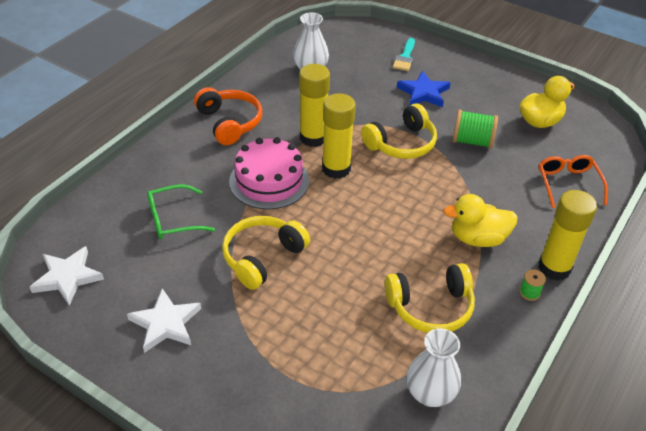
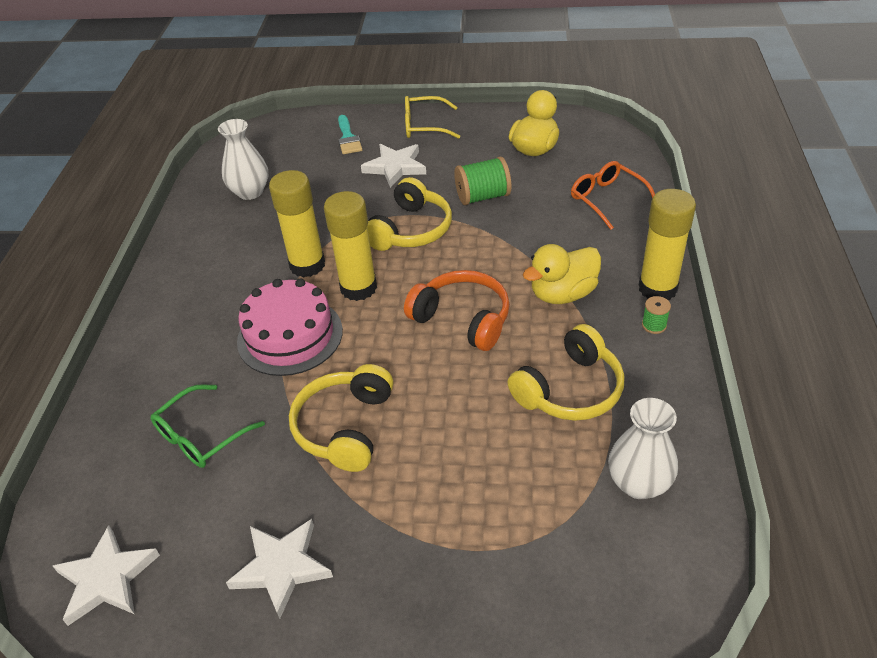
camera: 25 degrees left, 0 degrees up
(229, 123) = (193, 290): orange headphones -> orange headphones (462, 319)
(423, 93) = (395, 167): blue star -> white star
(468, 70) = (424, 126): none -> yellow glasses

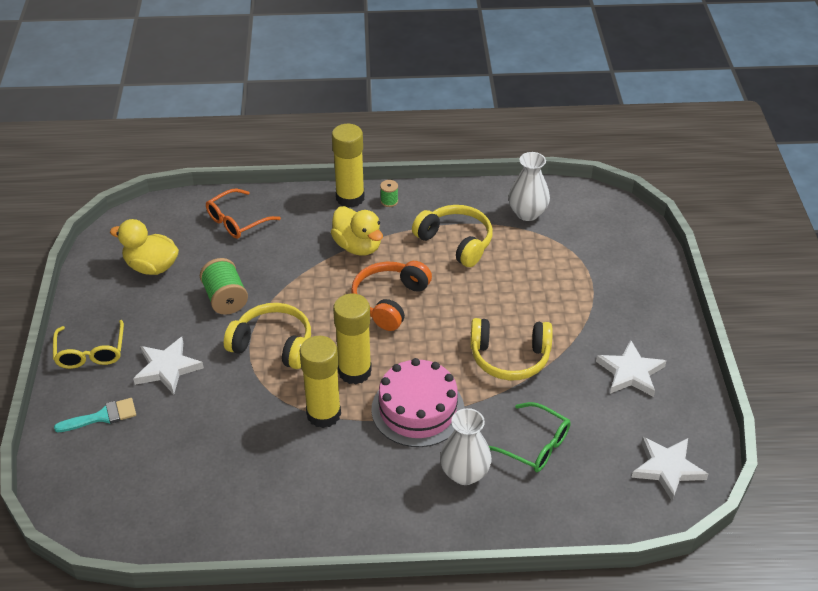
camera: 100 degrees left, 0 degrees up
(250, 192) = (198, 489): white vase -> white vase (464, 473)

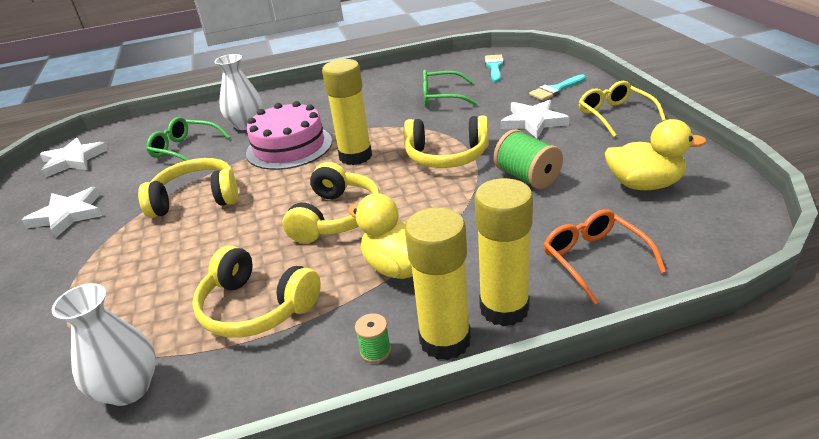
camera: 170 degrees right, 10 degrees down
(125, 498) = (494, 67): none -> turquoise brush
(225, 449) = (442, 97): none -> green glasses
(237, 221) = (594, 259): orange glasses -> orange glasses turned 60 degrees counterclockwise
(323, 414) = (372, 127): yellow glue stick -> yellow glue stick (504, 308)
(390, 301) = (336, 217): orange headphones -> yellow headphones

